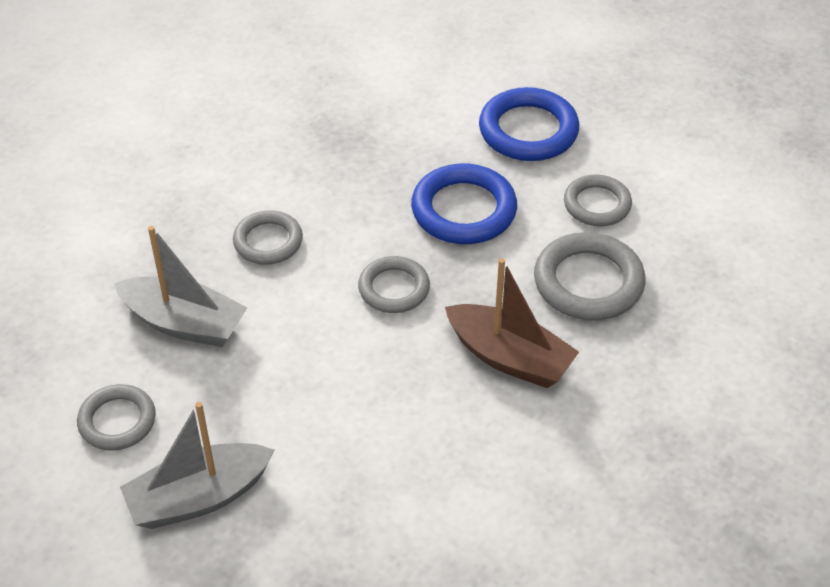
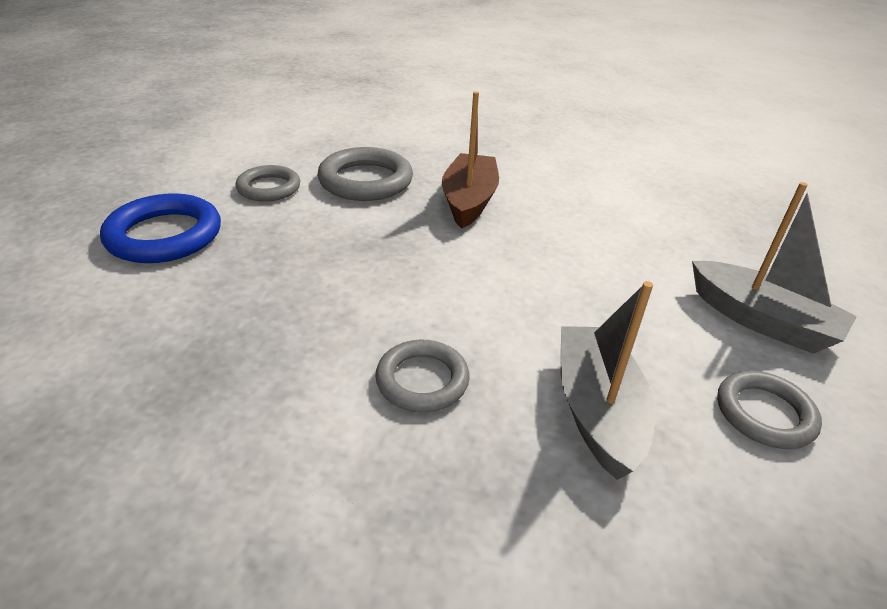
camera: 115 degrees left, 10 degrees down
(394, 288) = (435, 270): grey ring -> none
(464, 210) = (304, 251): blue ring -> none

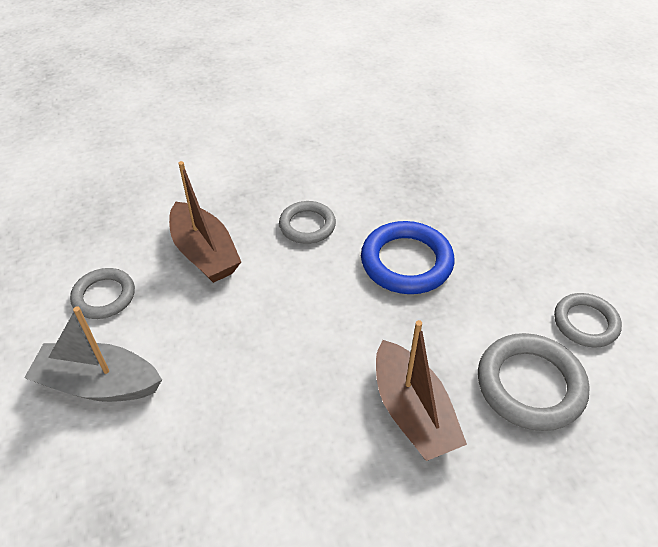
camera: 150 degrees right, 10 degrees up
(164, 235) = (567, 237): blue ring -> blue ring (406, 262)
(597, 409) = (205, 253): grey boat -> brown boat

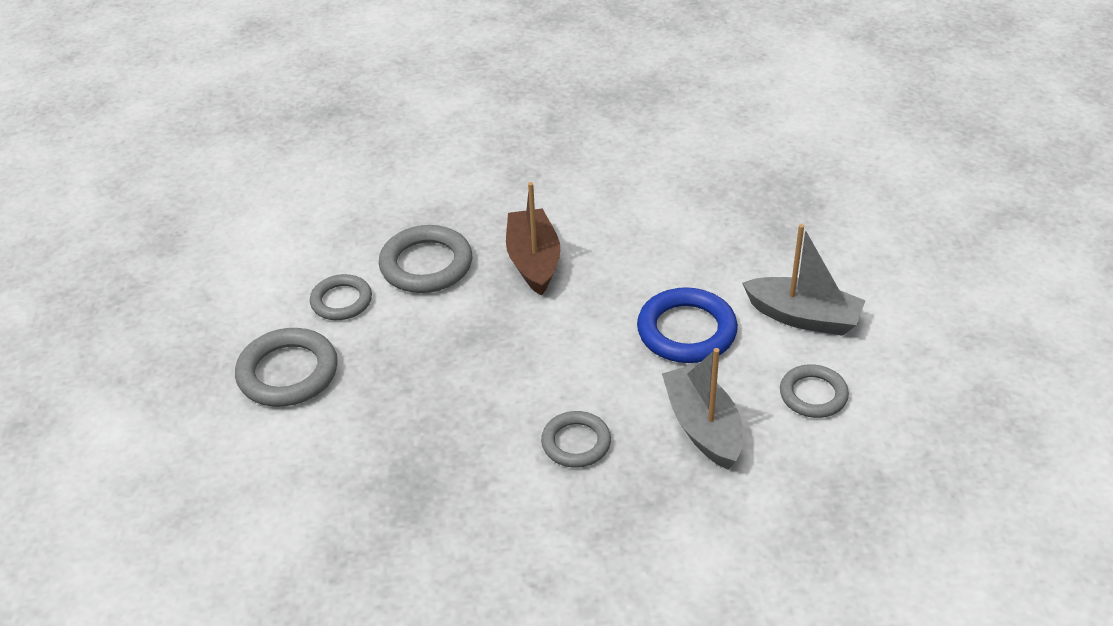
camera: 165 degrees left, 5 degrees down
(205, 253) = (703, 427): brown boat -> grey boat
(406, 262) = (479, 382): blue ring -> blue ring (686, 331)
(575, 244) = (288, 373): none -> grey ring

